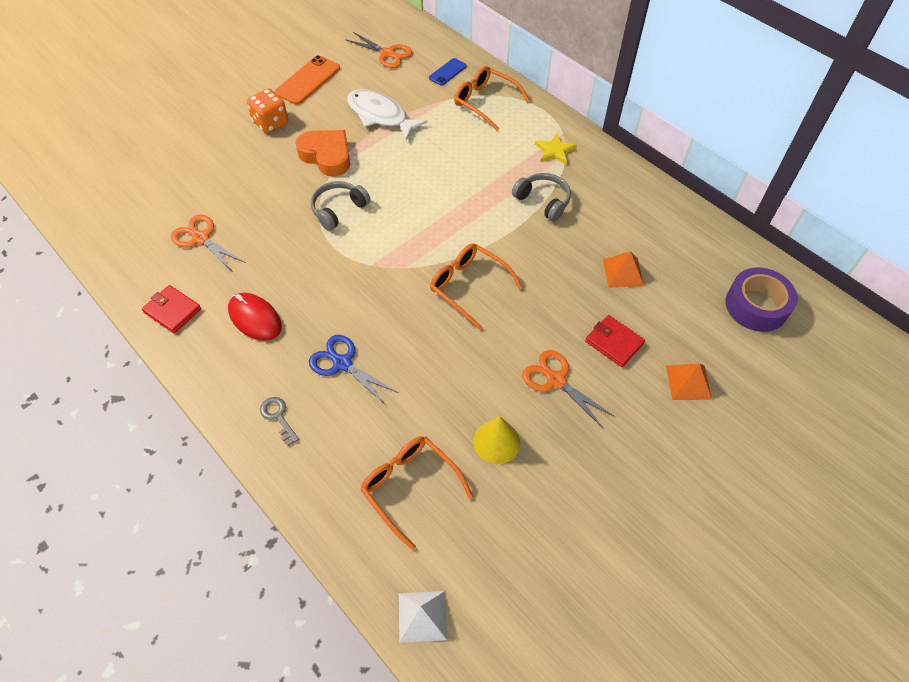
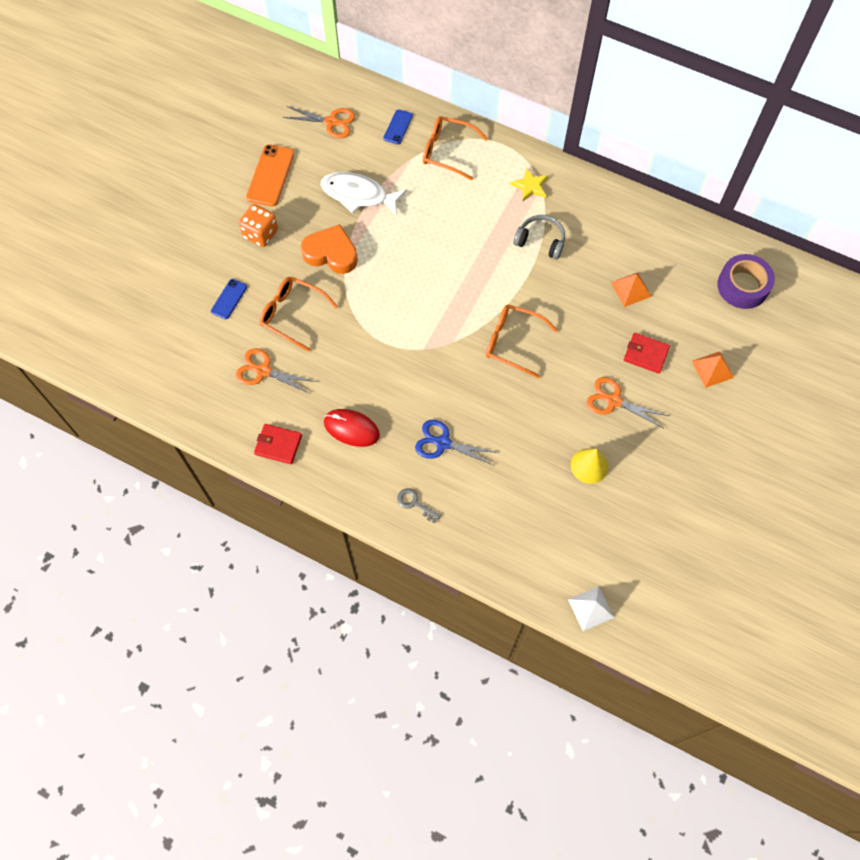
camera: 20 degrees left, 10 degrees up
(208, 167) = (229, 299): none -> blue phone
(339, 210) = (369, 305): grey headphones -> none
(410, 487) = (541, 522): orange glasses -> orange glasses (293, 314)

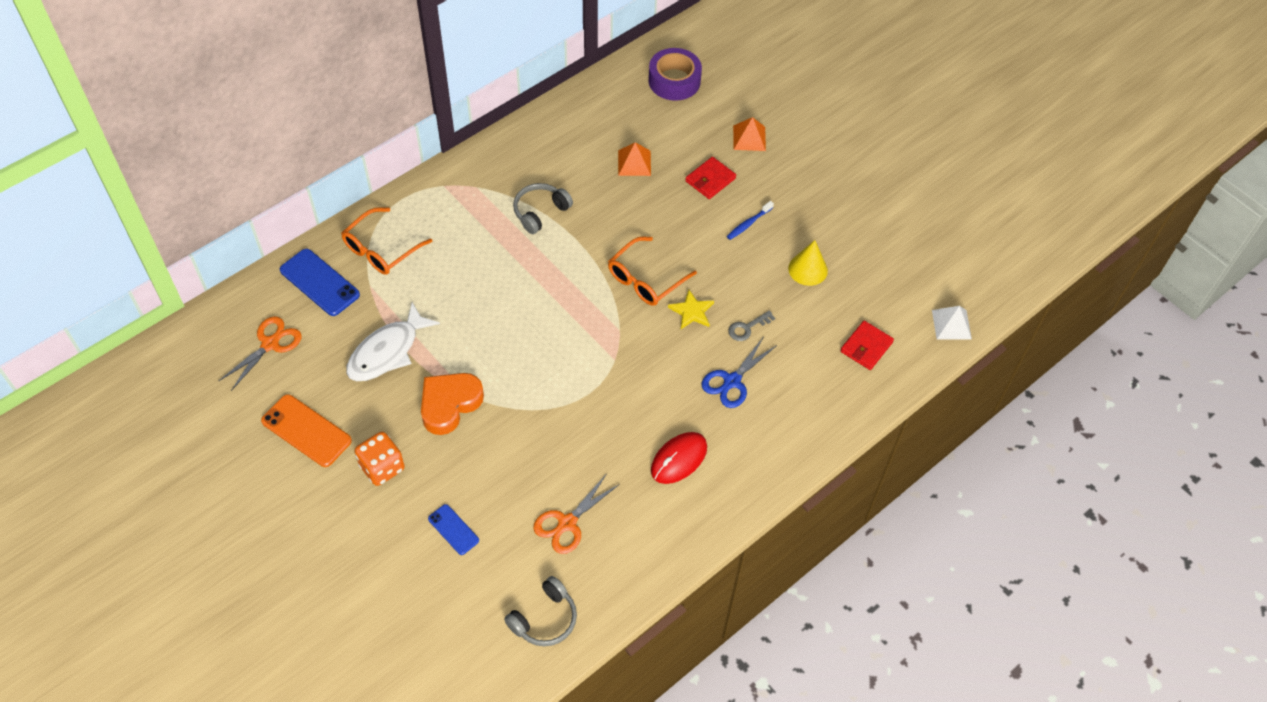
camera: 70 degrees left, 10 degrees down
(180, 386) = (544, 619): none -> grey headphones
(278, 445) = (667, 538): red wallet -> red wallet (866, 347)
(293, 314) = (509, 469): orange glasses -> none
(398, 127) = (319, 282): blue phone -> blue phone, size x1.71
(415, 503) = (789, 430): grey key -> grey key (747, 328)
(530, 186) = (469, 195): yellow star -> yellow star (692, 311)
(614, 401) = (748, 224): orange scissors -> blue toothbrush

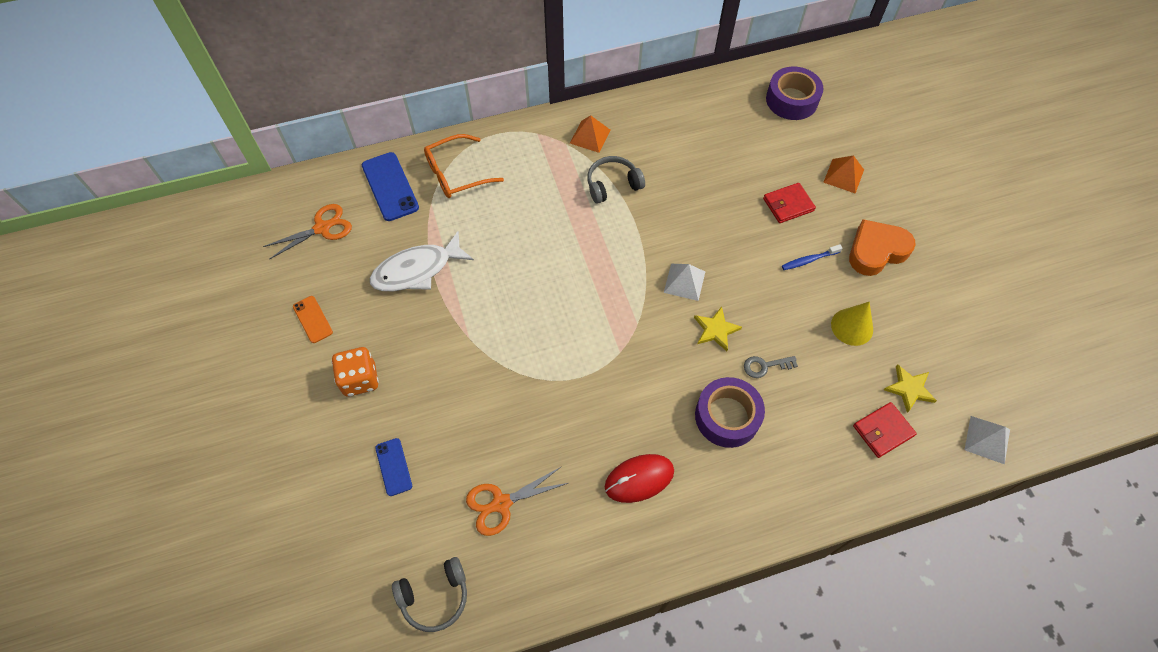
camera: 25 degrees right, 5 degrees up
(306, 431) = (312, 319): orange phone -> orange phone, size x0.59
(449, 404) = (447, 340): orange heart -> orange heart (876, 251)
(634, 163) = (721, 166): orange pyramid -> orange pyramid (590, 136)
(646, 279) = (684, 282): orange glasses -> white pyramid
(732, 381) = (727, 416): blue scissors -> purple tape
(874, 305) = (909, 389): none -> yellow star

